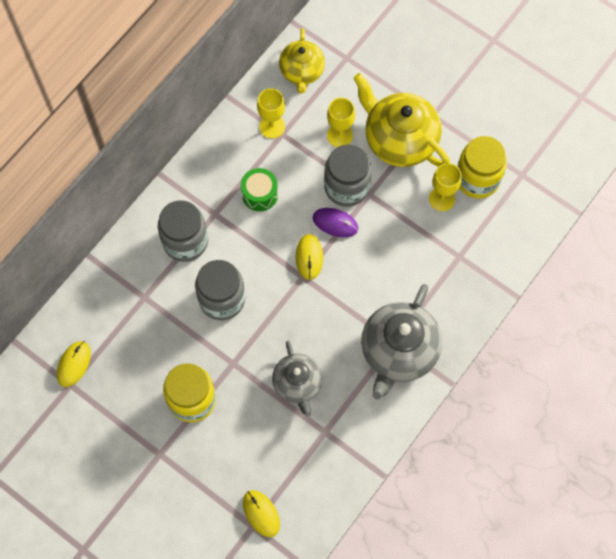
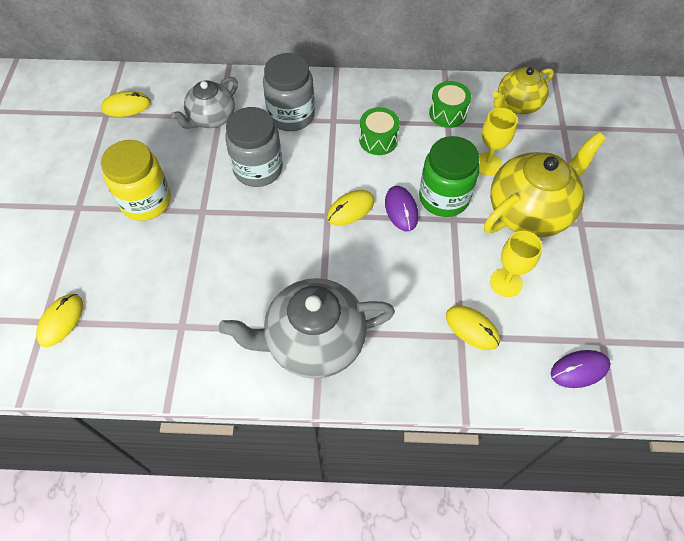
camera: 55 degrees right, 10 degrees down
(272, 126) = (447, 113): yellow goblet -> green drum
(297, 384) = (216, 273): grey teapot -> grey teapot (211, 118)
(346, 187) = (444, 198): grey jar -> green jar
(399, 139) = (530, 211): yellow teapot -> yellow teapot turned 45 degrees clockwise
(459, 245) = (472, 328): none -> yellow mouse
(477, 179) = (557, 302): yellow jar -> none
(530, 204) = (579, 369): none -> purple mouse

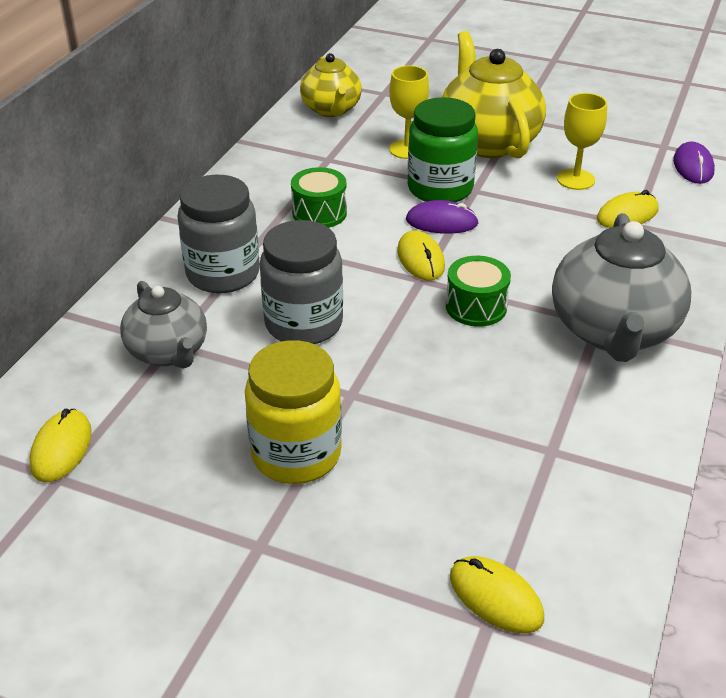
camera: 70 degrees left, 20 degrees down
(447, 113) = (311, 155): green drum -> green drum (476, 307)

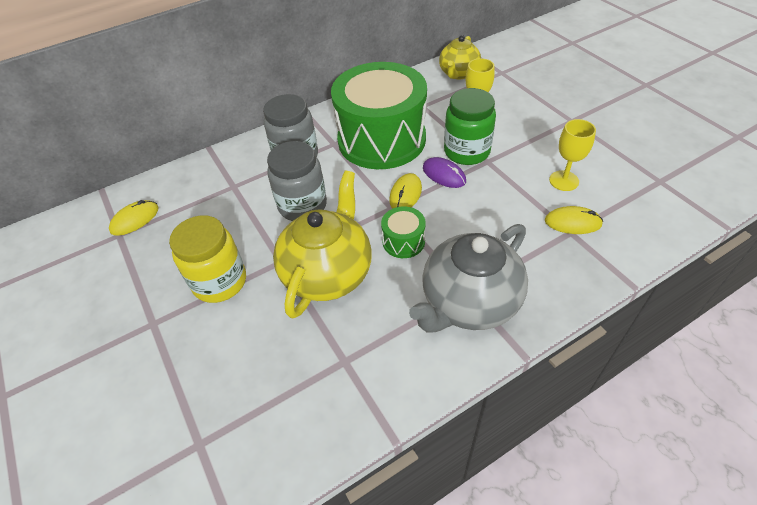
camera: 40 degrees right, 10 degrees up
(168, 352) = (226, 190): grey teapot -> none
(319, 213) = (381, 139): green drum -> green drum, size x2.48
(488, 142) = (532, 130): yellow teapot -> yellow teapot (328, 273)
(495, 597) = (218, 432): yellow mouse -> none
(693, 166) = (666, 206): purple mouse -> none

